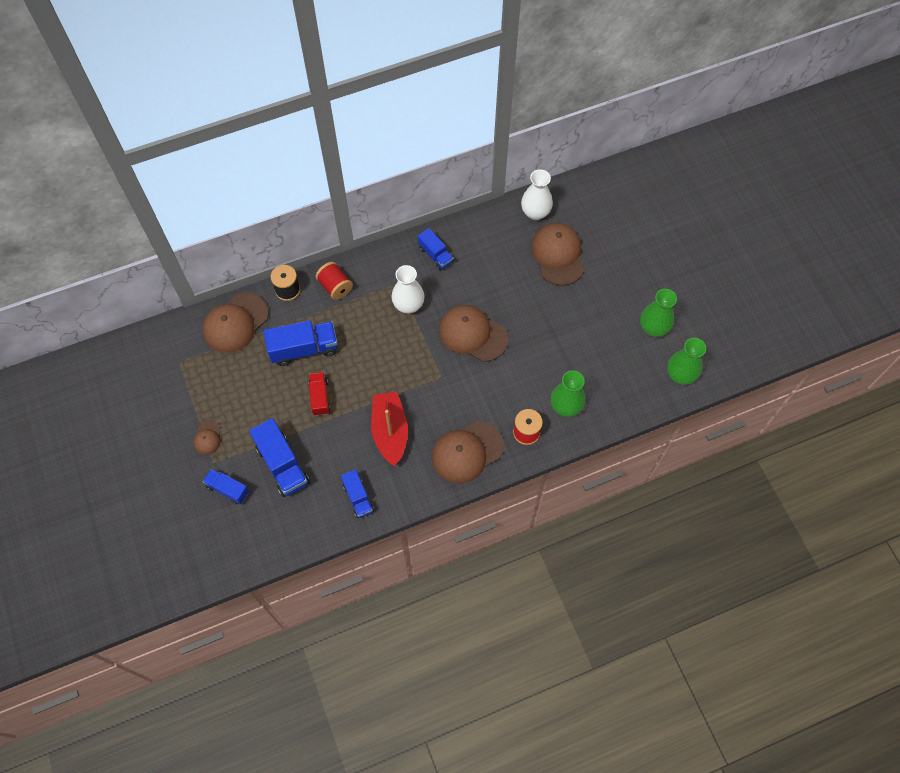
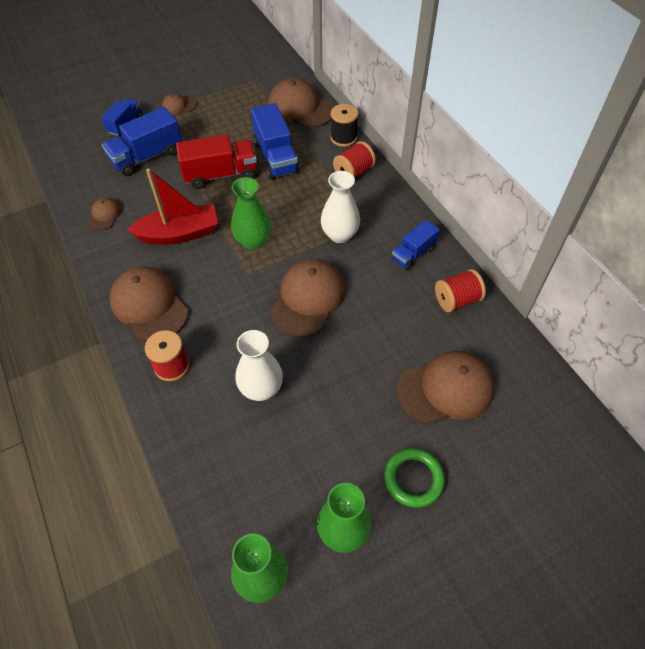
camera: 85 degrees right, 10 degrees down
(320, 397) = (220, 174): red truck -> red truck, size x1.64
(358, 498) = (104, 215): blue truck -> brown cap
(483, 234) = (456, 300): none -> red spool
(535, 212) = (508, 357): white vase -> white vase (261, 389)
(565, 406) = (208, 411): green vase -> green vase (253, 241)
(621, 284) = (413, 479): none -> green ring

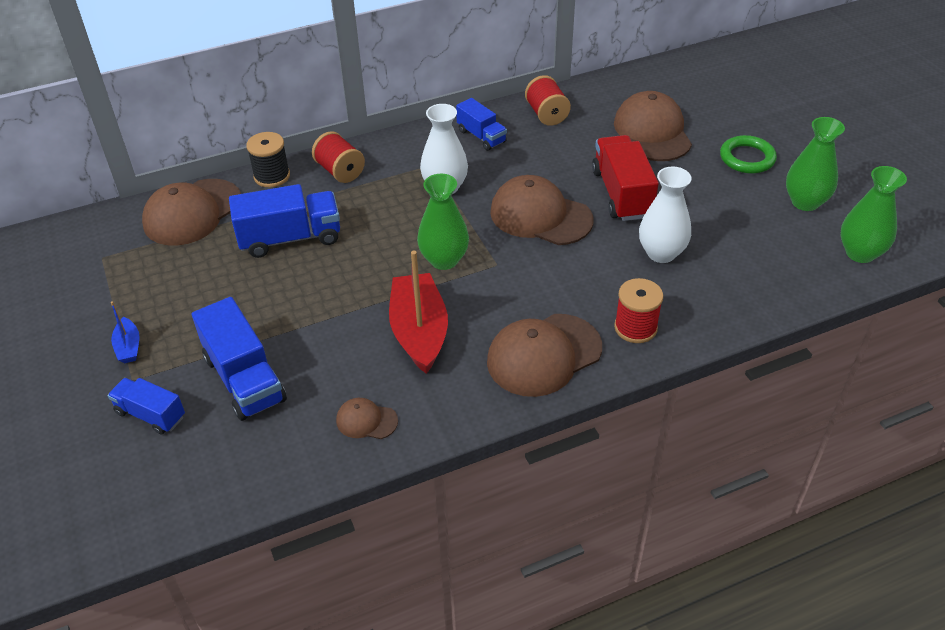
camera: 85 degrees left, 10 degrees down
(179, 106) = (128, 347): brown cap -> blue boat
(220, 174) = (310, 293): red truck -> red truck (621, 194)

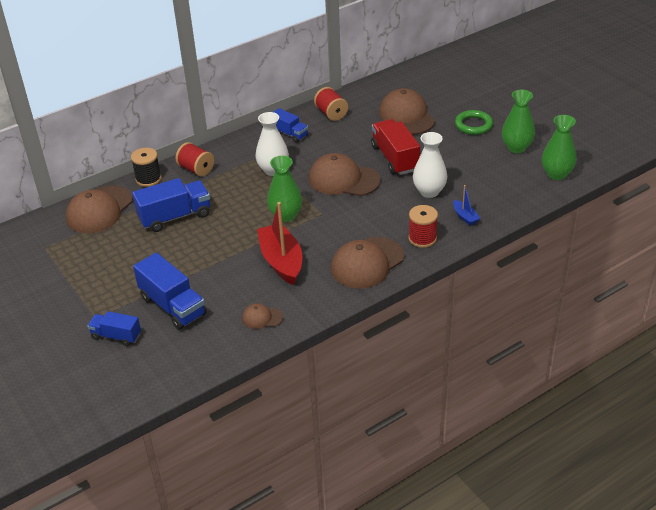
camera: 10 degrees left, 5 degrees down
(128, 347) = (85, 299): blue boat -> blue boat (465, 217)

